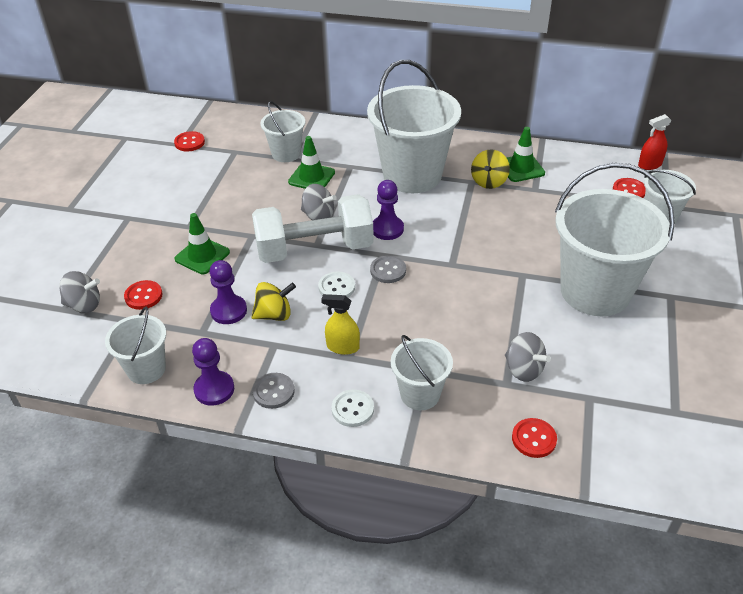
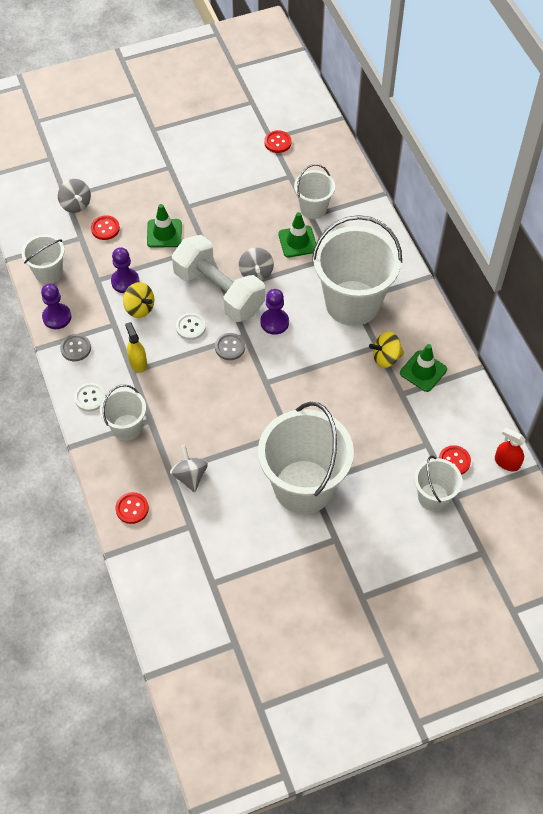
camera: 55 degrees right, 15 degrees up
(523, 369) = (189, 476): grey spinning top -> grey spinning top turned 150 degrees clockwise

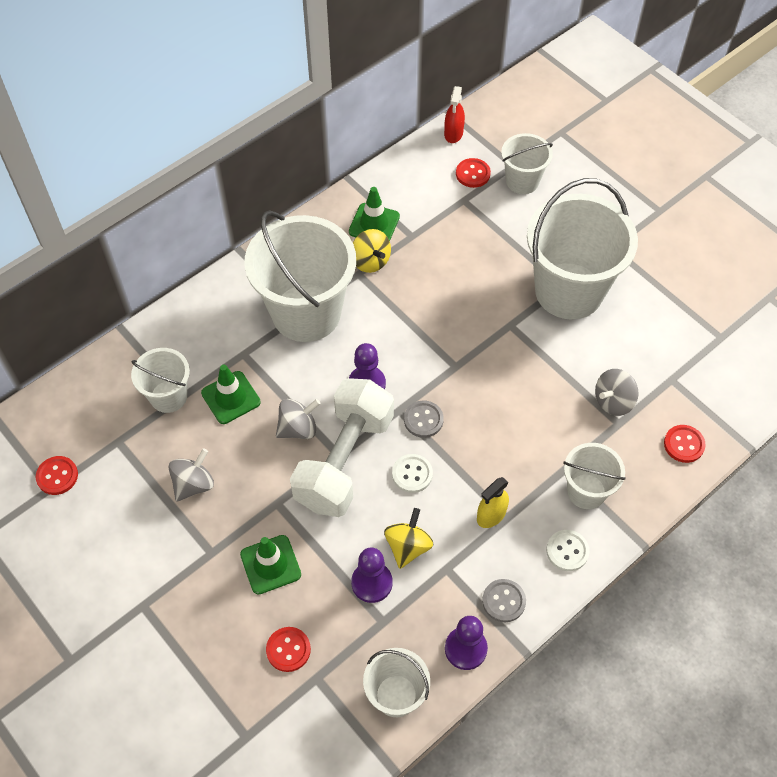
camera: 110 degrees left, 0 degrees up
(76, 204) = (256, 714): grey spinning top -> grey spinning top (194, 484)

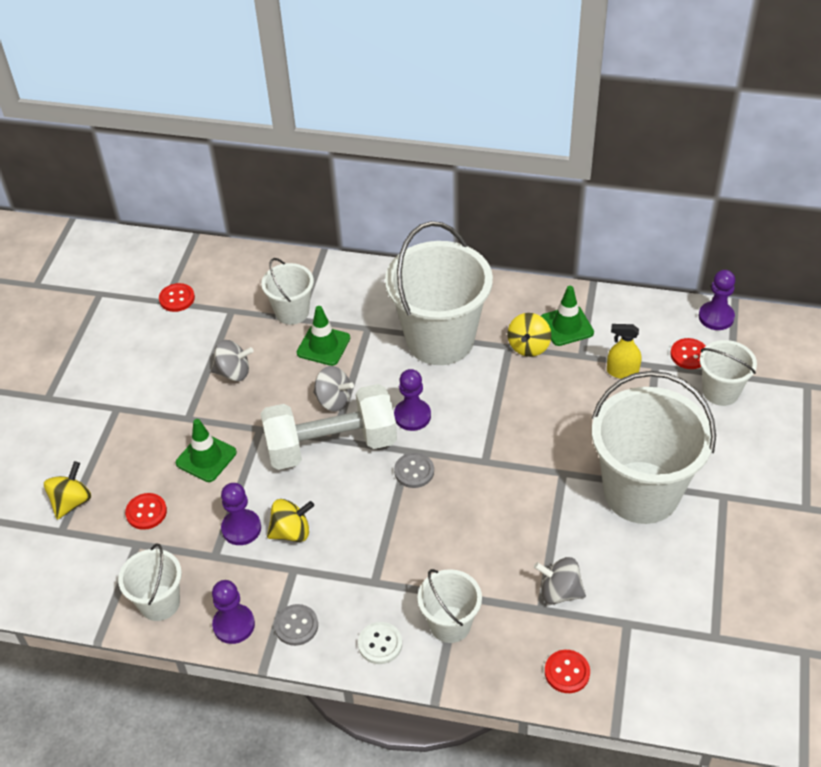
camera: 55 degrees right, 10 degrees down
(220, 708) = (72, 502): none -> yellow spinning top
(412, 474) = (358, 495): white button -> none
(453, 133) = (716, 317): red spray bottle -> purple pawn
(491, 515) = (367, 570): yellow spray bottle -> yellow spray bottle (622, 372)

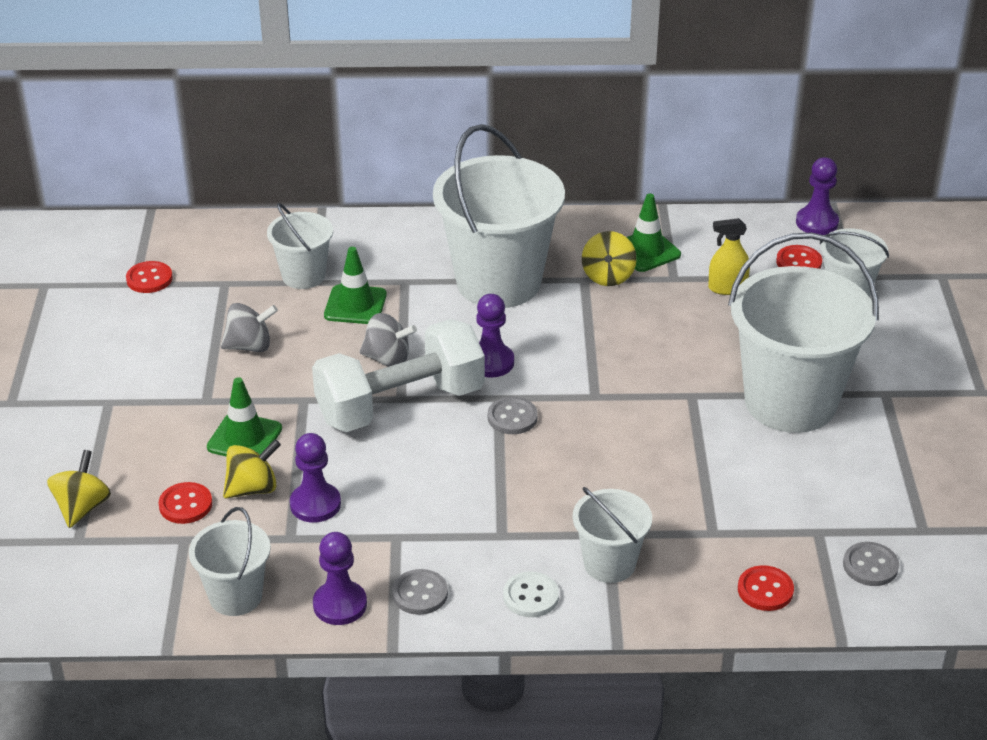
camera: 15 degrees left, 10 degrees down
(291, 532) = (380, 499): yellow spinning top -> yellow spinning top (253, 488)
(559, 592) = (729, 512): grey spinning top -> none
(660, 664) = (870, 566): none -> grey button

